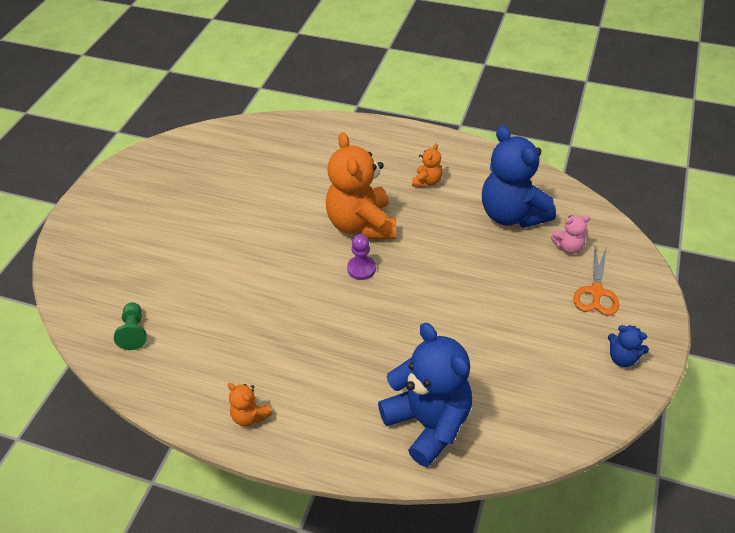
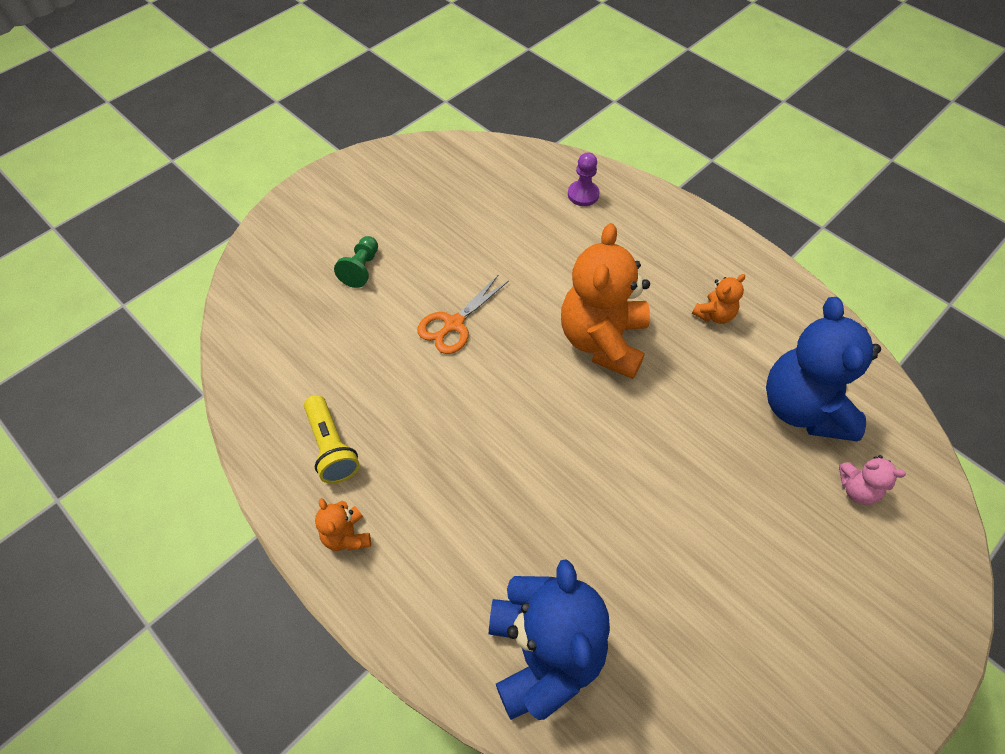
camera: 25 degrees right, 10 degrees up
(134, 332) = (283, 368): green pawn -> green pawn (361, 269)
(204, 367) = (331, 447): none -> yellow flashlight
(361, 269) = (572, 400): purple pawn -> purple pawn (583, 194)
(596, 292) = (863, 574): orange scissors -> orange scissors (453, 324)
(622, 358) = (851, 692): blue teddy bear -> none

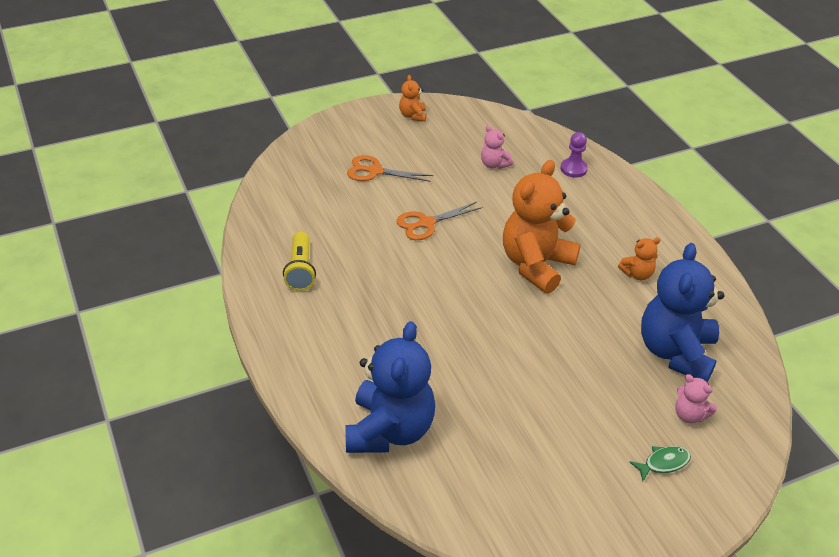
camera: 20 degrees right, 15 degrees down
(347, 536) = (286, 322): orange teddy bear -> orange teddy bear (413, 116)
(361, 269) = (375, 171): green pawn -> orange scissors
(494, 216) = (494, 164): none -> pink teddy bear
(863, 569) = (663, 463): none -> green fish

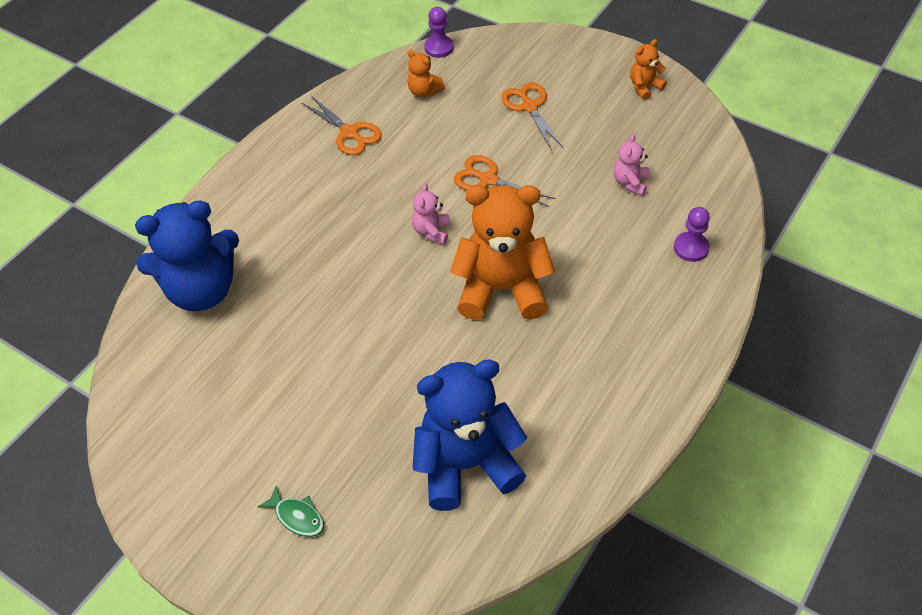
camera: 60 degrees right, 10 degrees up
(260, 183) = (439, 48): none -> purple pawn
(300, 270) = (349, 133): yellow flashlight -> orange scissors
(637, 274) = (563, 379): orange teddy bear -> orange teddy bear (424, 91)
(689, 415) = (381, 513): pink teddy bear -> pink teddy bear (431, 231)

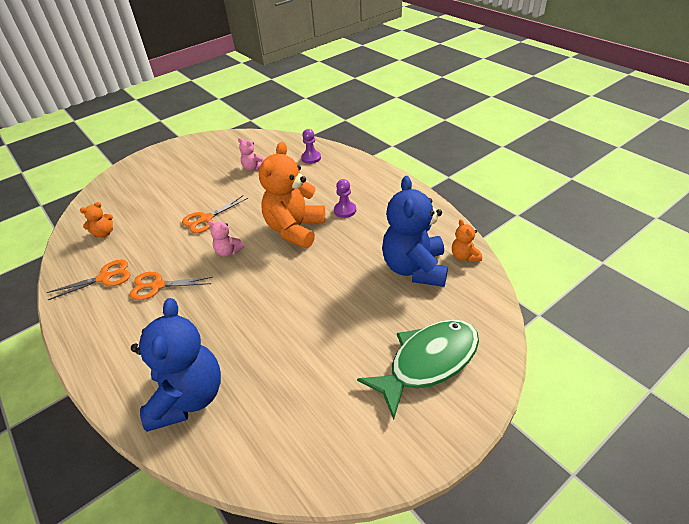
camera: 70 degrees left, 10 degrees down
(297, 517) = (428, 362): green fish -> green fish, size x2.45
(439, 48) = (72, 219): purple pawn -> purple pawn (345, 210)
(529, 107) = (163, 191): orange scissors -> orange scissors (157, 286)
(644, 87) = (190, 149): orange teddy bear -> orange teddy bear (464, 256)

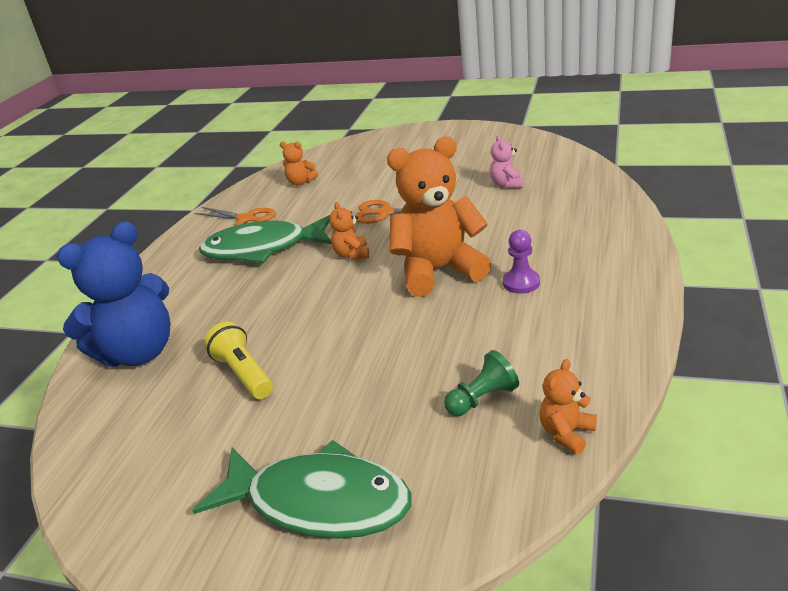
camera: 55 degrees right, 10 degrees down
(157, 286) = (262, 249): orange scissors -> green fish
(228, 251) = (352, 254): pink teddy bear -> orange teddy bear
(283, 350) = (244, 374): none -> yellow flashlight
(311, 158) = (585, 204): purple pawn -> none
(415, 268) = (482, 399): blue teddy bear -> green pawn

